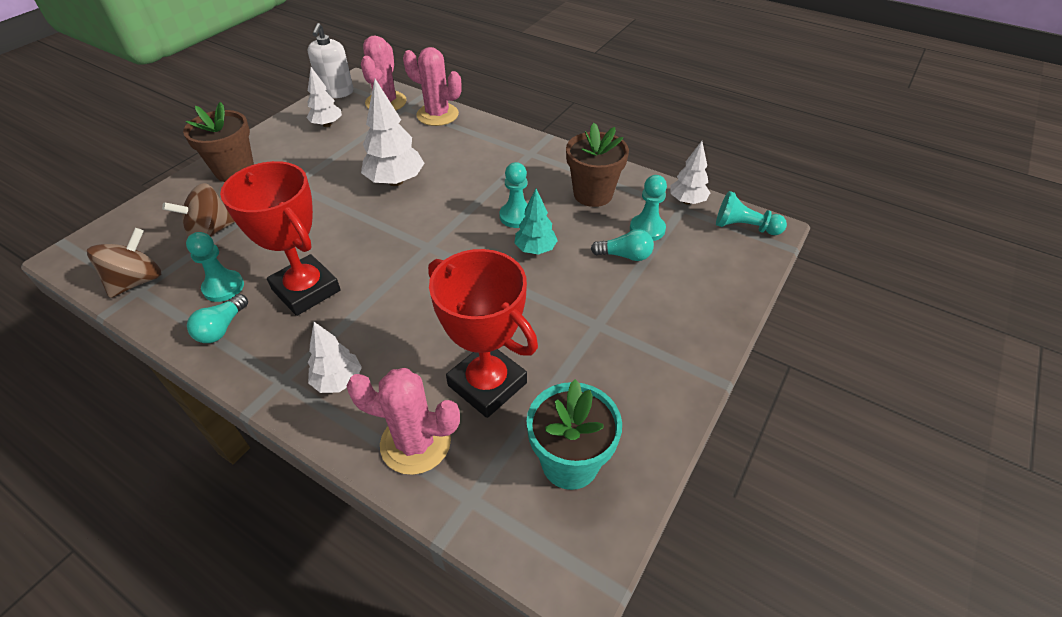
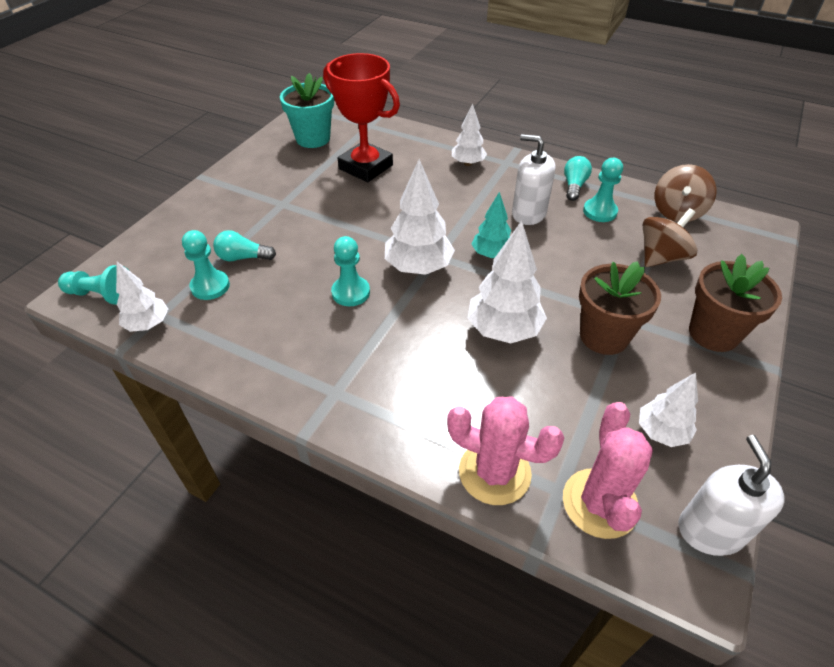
camera: 175 degrees right, 0 degrees up
(306, 290) = (528, 213): red trophy -> white soap dispenser
(415, 443) = (406, 141): pink cactus -> none
(450, 235) = (418, 267): none -> white tree
(535, 249) = (330, 258): turquoise tree -> turquoise tree (491, 254)
(593, 194) = (259, 327): brown flower pot -> brown flower pot (603, 336)

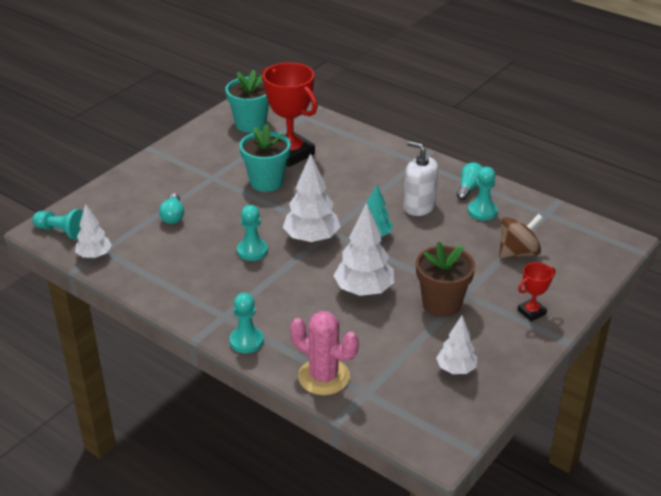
camera: 10 degrees right, 10 degrees down
(210, 286) = (144, 234): turquoise pawn -> turquoise pawn (246, 341)
(243, 257) = (173, 216): turquoise light bulb -> turquoise light bulb turned 105 degrees counterclockwise
(346, 203) = (266, 182): none -> turquoise flower pot
(468, 163) = (382, 159): white tree -> none
(600, 503) = (391, 403): pink cactus -> none
(677, 212) = (551, 219): brown spinning top -> none
(710, 530) = (462, 427): white soap dispenser -> none
(713, 333) = (531, 312): brown flower pot -> red trophy

